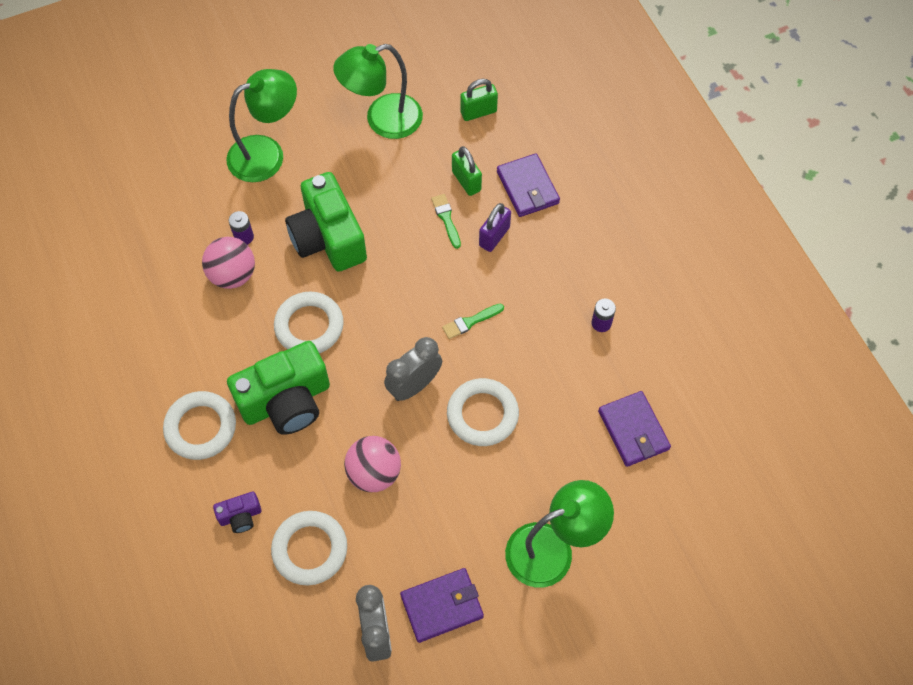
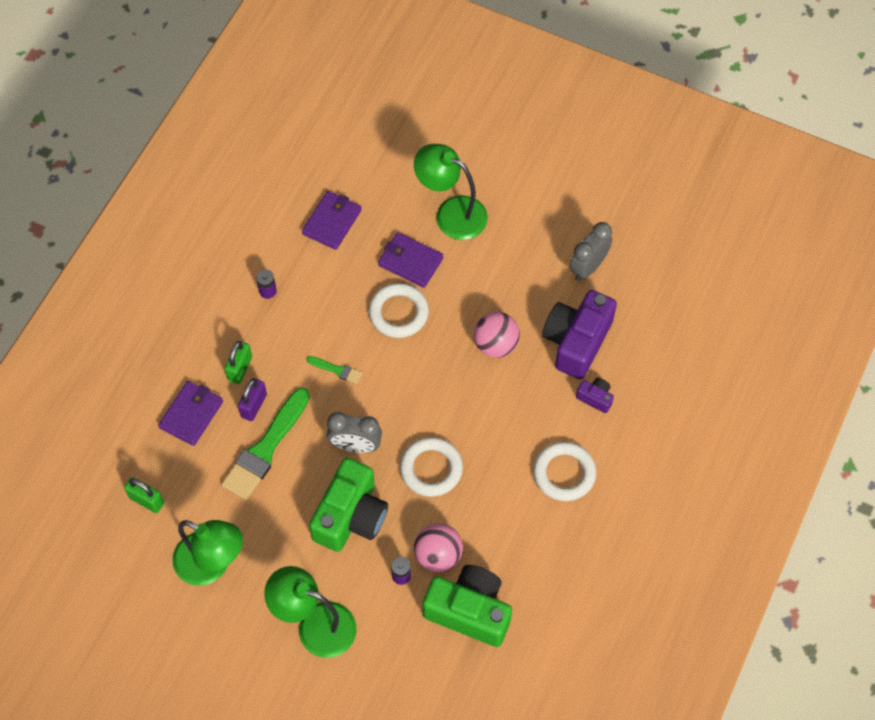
camera: 130 degrees left, 0 degrees up
(286, 401) = (497, 437): green camera -> green camera (469, 611)
(310, 549) = (576, 341): white ring -> purple camera
(414, 385) = (415, 368): grey clock -> grey clock (355, 446)
(442, 606) = (540, 245): purple wallet -> purple wallet (410, 262)
(446, 219) = (265, 448): green brush -> green brush, size x2.21
(466, 181) = (220, 460): green padlock -> green padlock (240, 368)
(494, 236) = (254, 405): purple padlock -> purple padlock turned 60 degrees counterclockwise

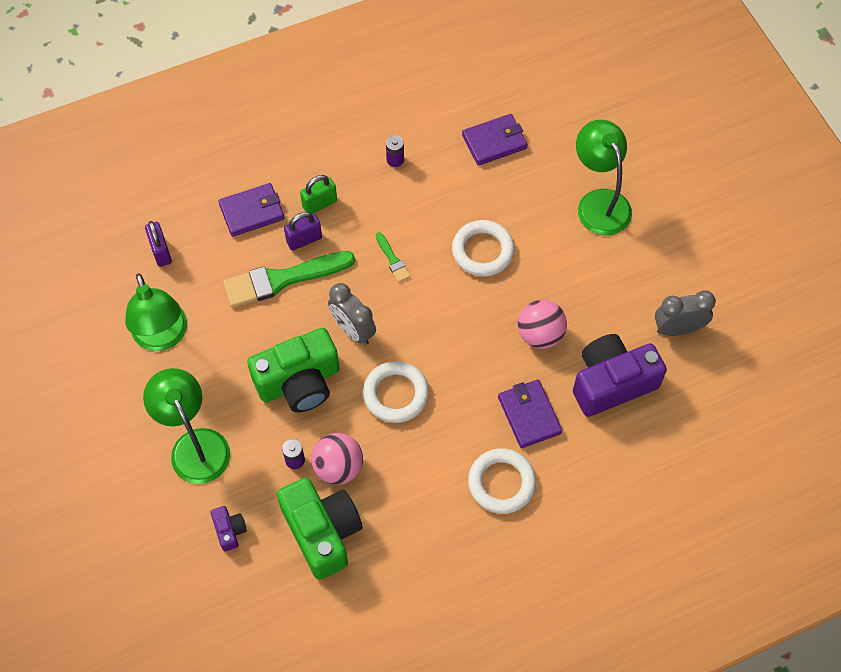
camera: 40 degrees right, 0 degrees up
(146, 500) = (161, 252): green padlock -> purple padlock
(410, 262) = (529, 217): purple wallet -> purple wallet (529, 415)
(595, 398) = (585, 441): purple camera -> purple camera (229, 530)

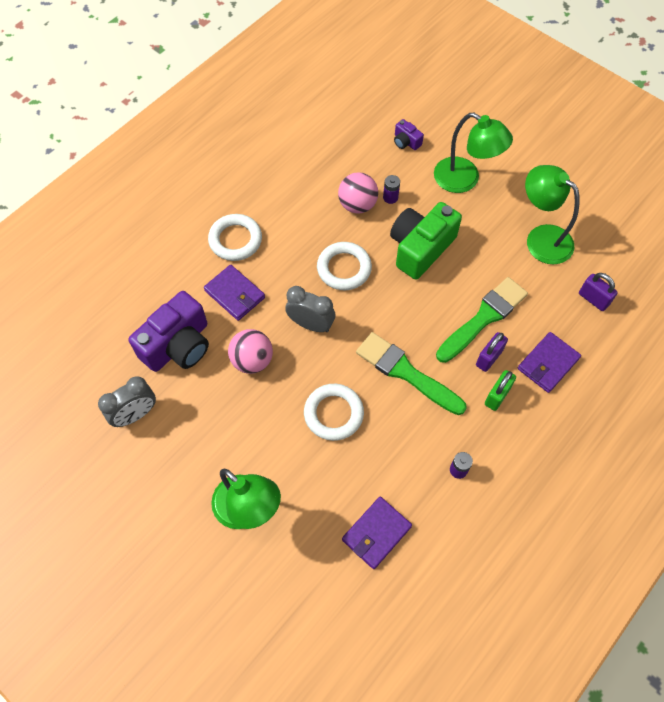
camera: 155 degrees right, 0 degrees up
(322, 532) = (345, 163): green camera -> none
(353, 330) = (404, 302): grey clock -> grey clock (311, 324)
(392, 259) = (406, 372): green brush -> green brush, size x2.21

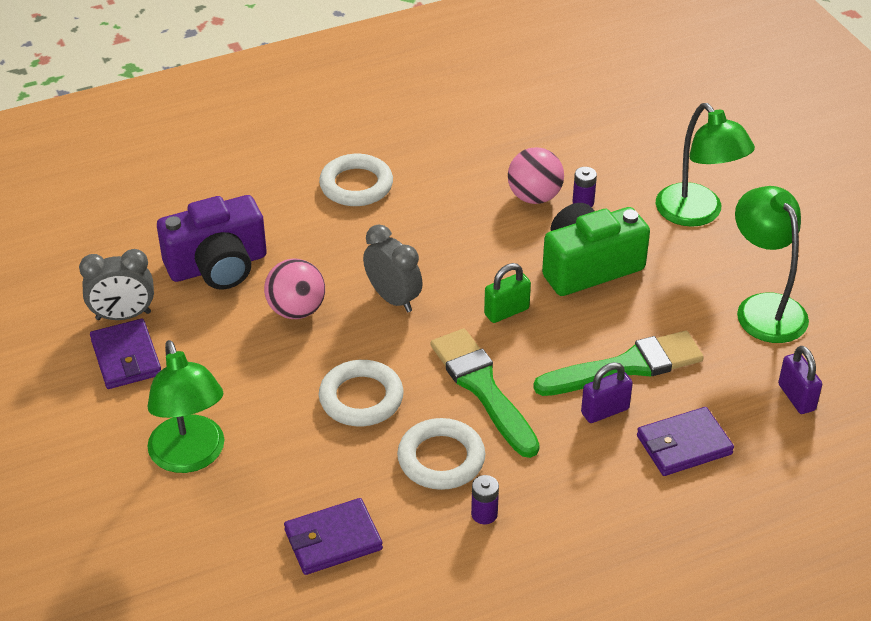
camera: 25 degrees right, 20 degrees down
(234, 294) = (319, 238): purple wallet -> purple wallet (126, 357)
(344, 268) = (473, 256): white ring -> white ring (441, 459)
(406, 142) = (642, 151): purple camera -> none
(497, 396) = (589, 455): green padlock -> green padlock (506, 311)

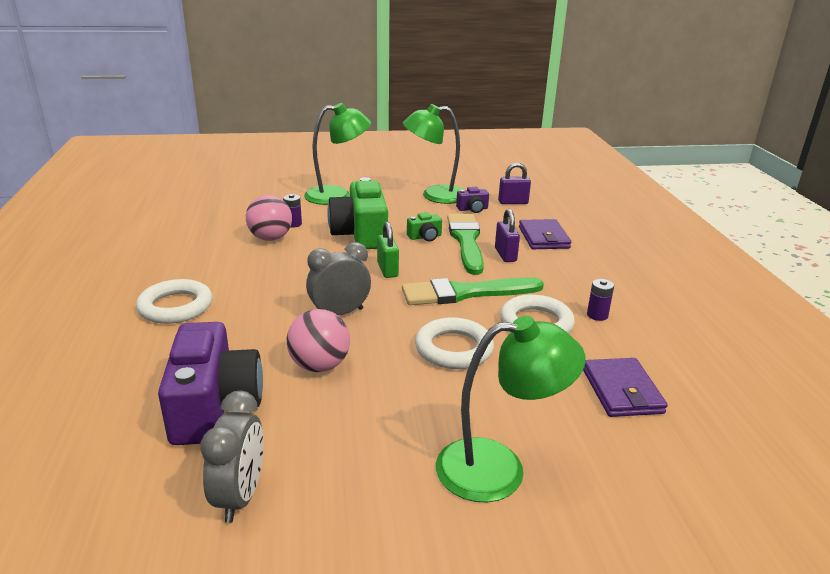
camera: 75 degrees left, 15 degrees down
(126, 357) = (316, 503): purple wallet -> none
(615, 325) = (425, 237): none -> green camera
(739, 356) = (472, 209): none -> purple camera

